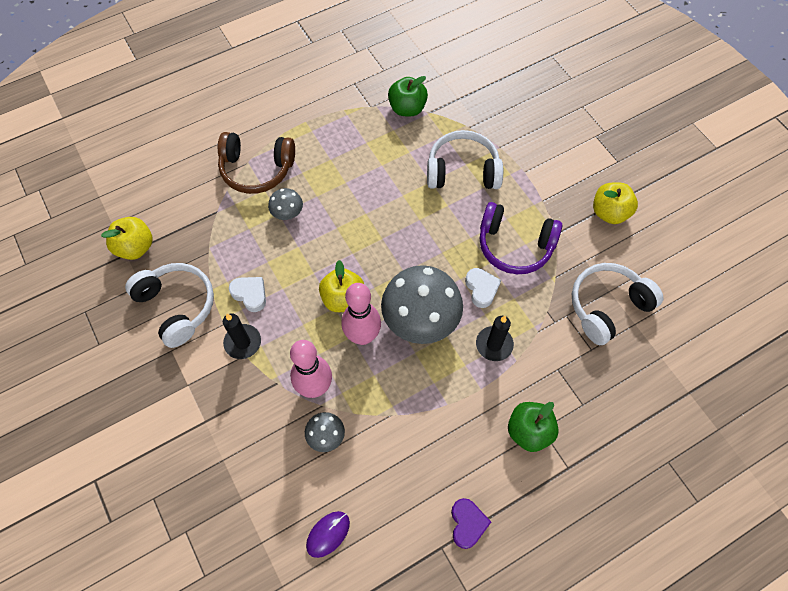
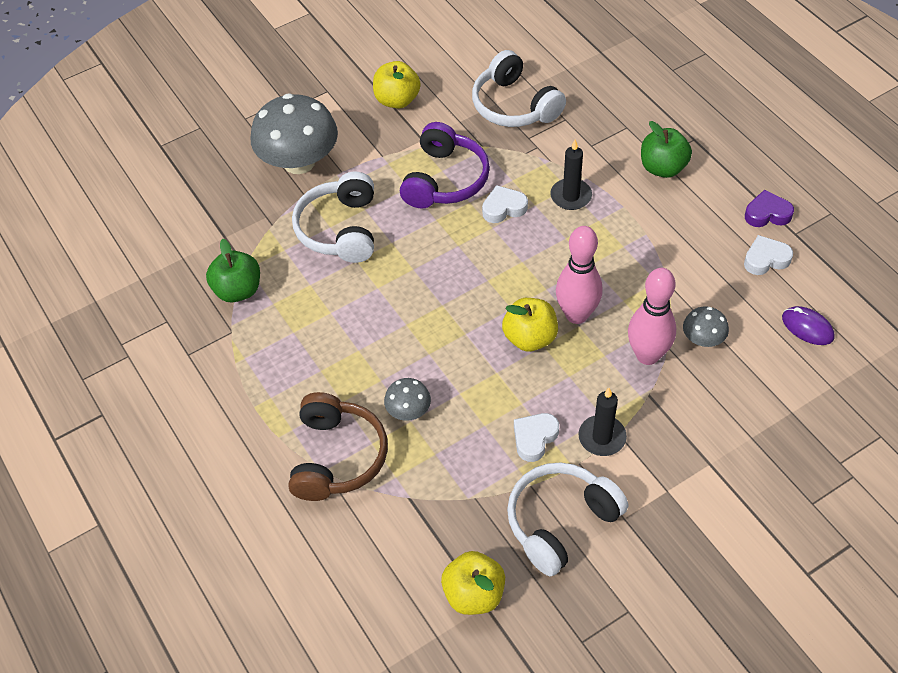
camera: 90 degrees left, 10 degrees down
(411, 510) = (765, 259): none -> white heart
(420, 319) = (548, 261): grey mushroom -> grey mushroom (299, 162)

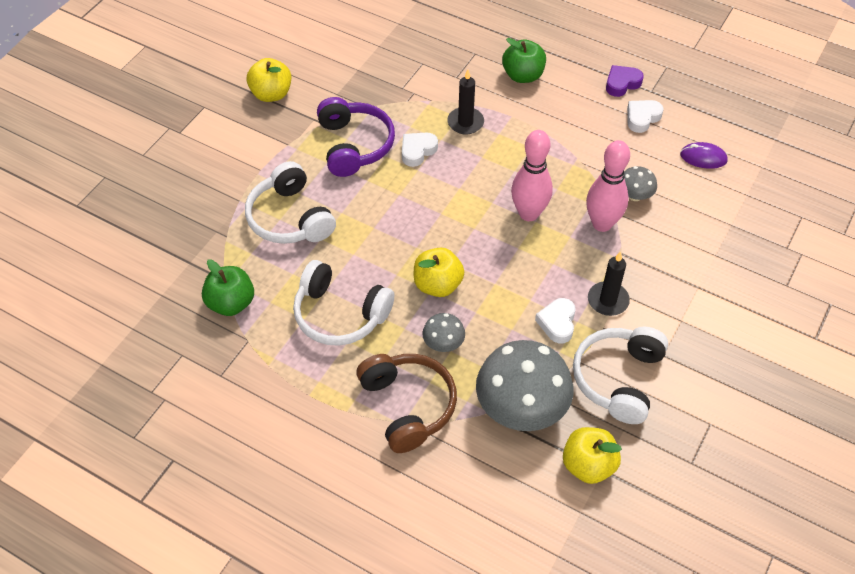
camera: 30 degrees left, 0 degrees up
(299, 162) = (217, 175): grey mushroom -> grey mushroom (521, 407)
(514, 105) = (374, 66): white headphones -> white headphones (340, 314)
(530, 338) = (504, 246): yellow apple -> yellow apple (438, 285)

